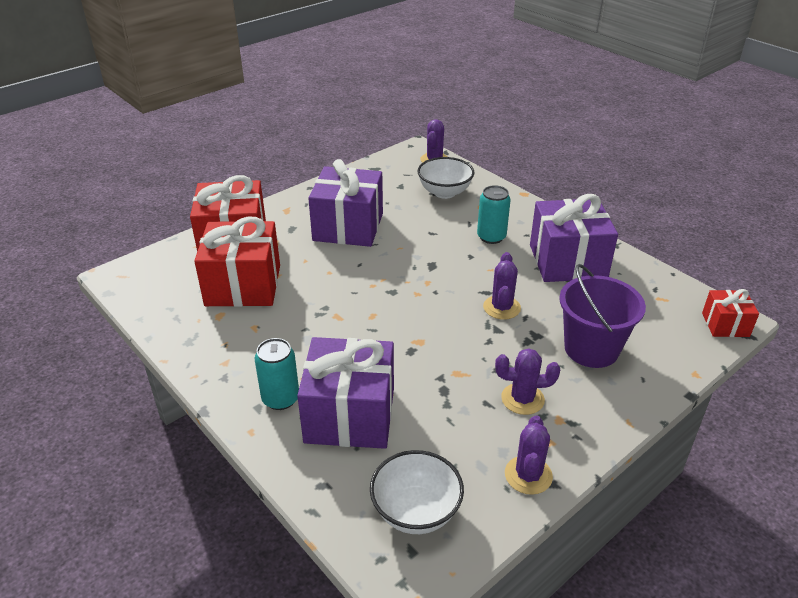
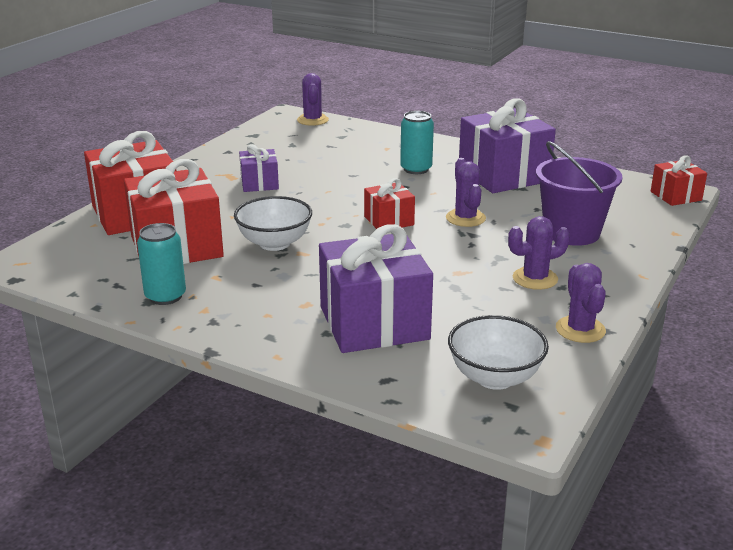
camera: 20 degrees left, 10 degrees down
(280, 399) = (290, 325): turquoise can -> turquoise can (165, 296)
(348, 227) = (259, 183): purple gift -> purple gift, size x0.51
(431, 295) = (389, 221): none -> red gift
(444, 192) = (343, 143): white bowl -> white bowl (274, 243)

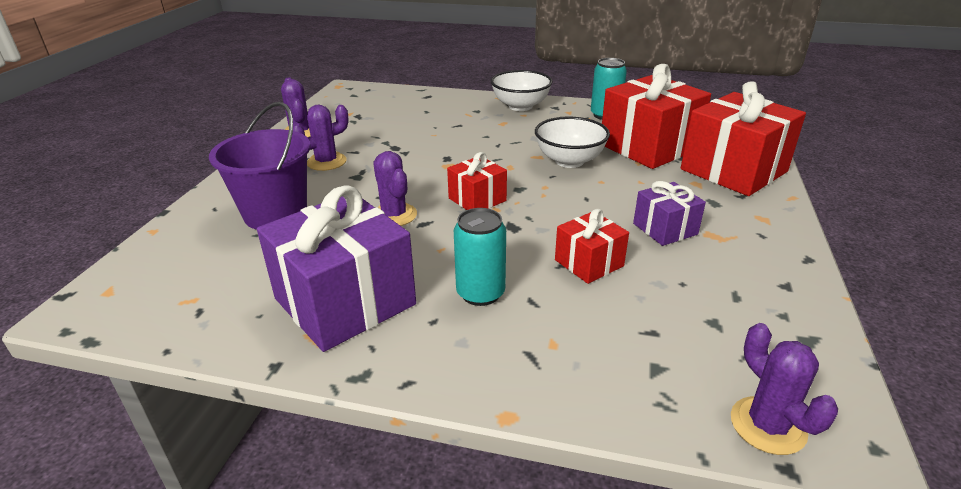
camera: 165 degrees right, 5 degrees up
(374, 323) = (448, 119): purple gift -> none
(495, 378) = (363, 104): white bowl -> white bowl (520, 106)
(676, 196) = (95, 298): red gift -> red gift (589, 263)

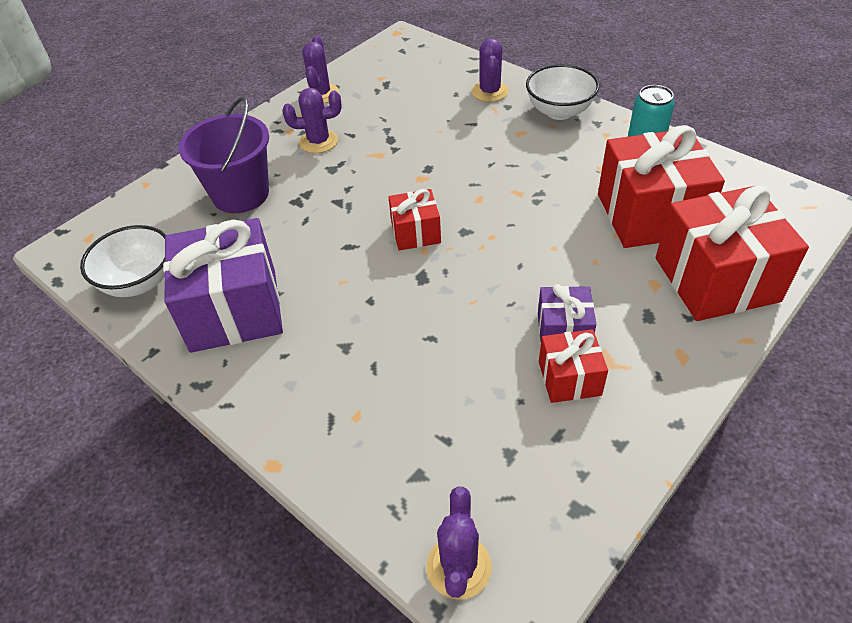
camera: 30 degrees right, 15 degrees up
(394, 215) = (331, 228): purple cactus -> purple cactus (490, 92)
(480, 293) = (339, 342): turquoise can -> none
(569, 161) = (545, 209): white bowl -> white bowl (139, 282)
(589, 263) = (455, 345): red gift -> red gift (569, 378)

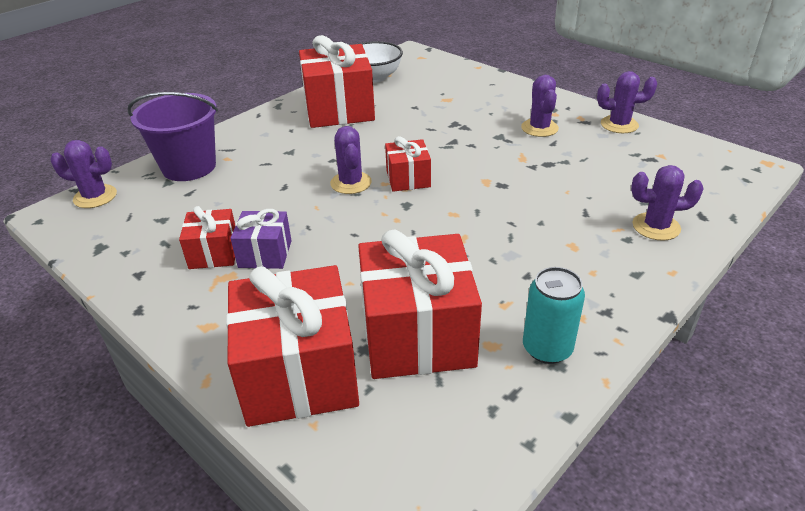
camera: 90 degrees right, 10 degrees down
(234, 310) = (339, 110): purple gift -> red gift
(240, 194) = (464, 101): purple bucket -> purple bucket (189, 167)
(423, 278) = (351, 183): none -> purple cactus
(559, 111) = (626, 280): white bowl -> none

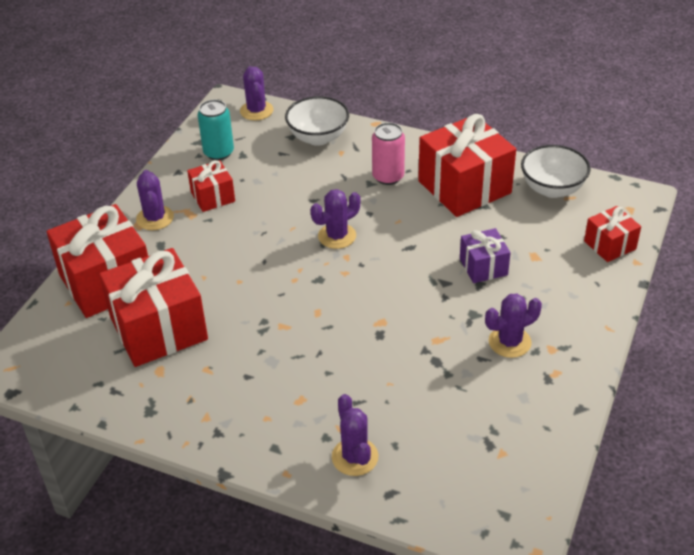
camera: 70 degrees right, 5 degrees up
(189, 167) = (318, 137): purple bucket -> white bowl
(265, 254) = (221, 222): purple gift -> purple gift (483, 267)
(290, 141) = (388, 177): none -> pink can
(408, 179) = (360, 269): red gift -> red gift (609, 245)
(547, 348) = (164, 402): turquoise can -> turquoise can (218, 152)
(619, 125) = (557, 409): purple cactus -> purple cactus (155, 218)

